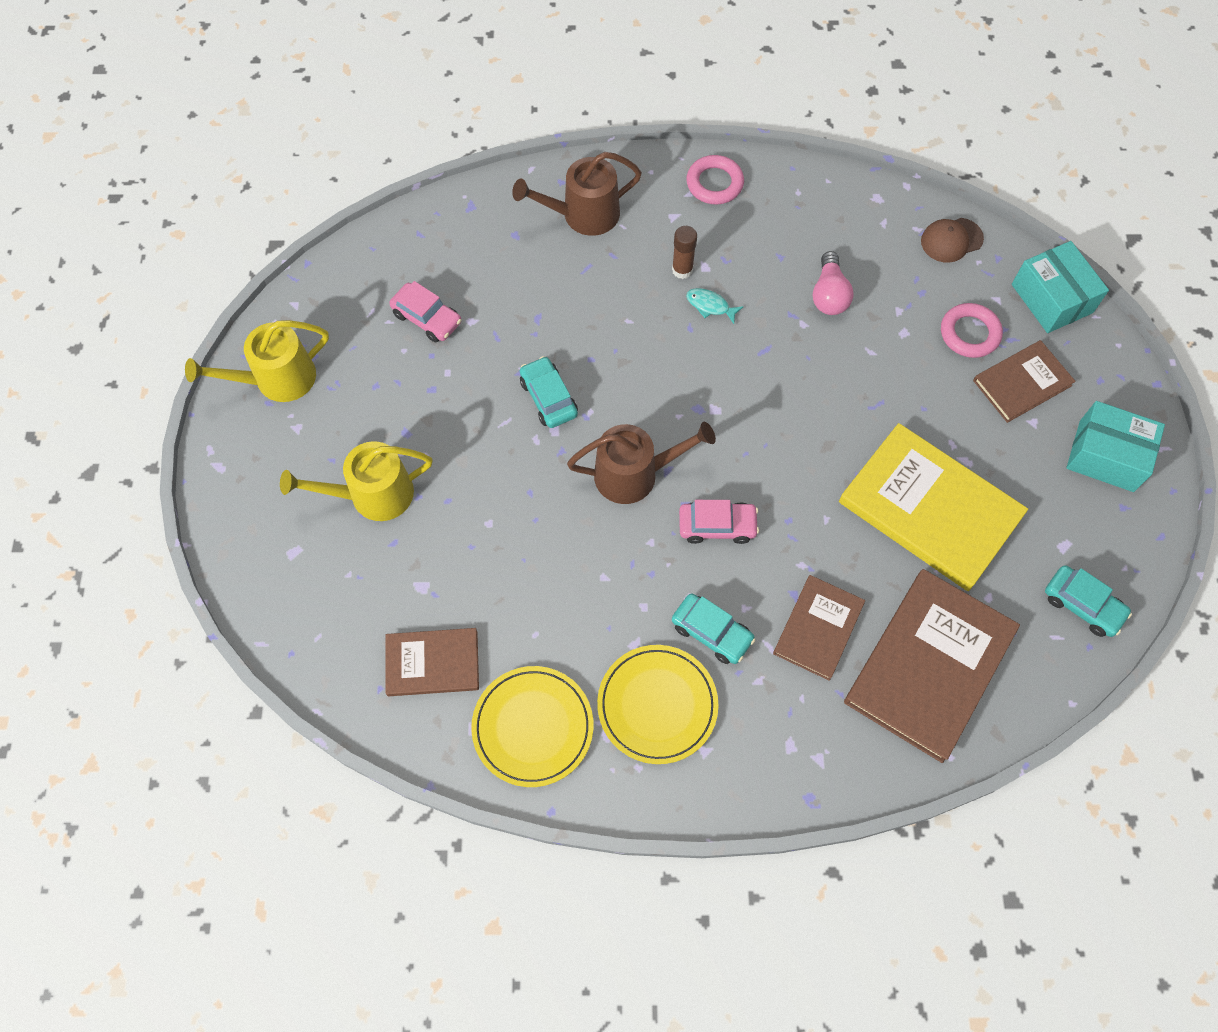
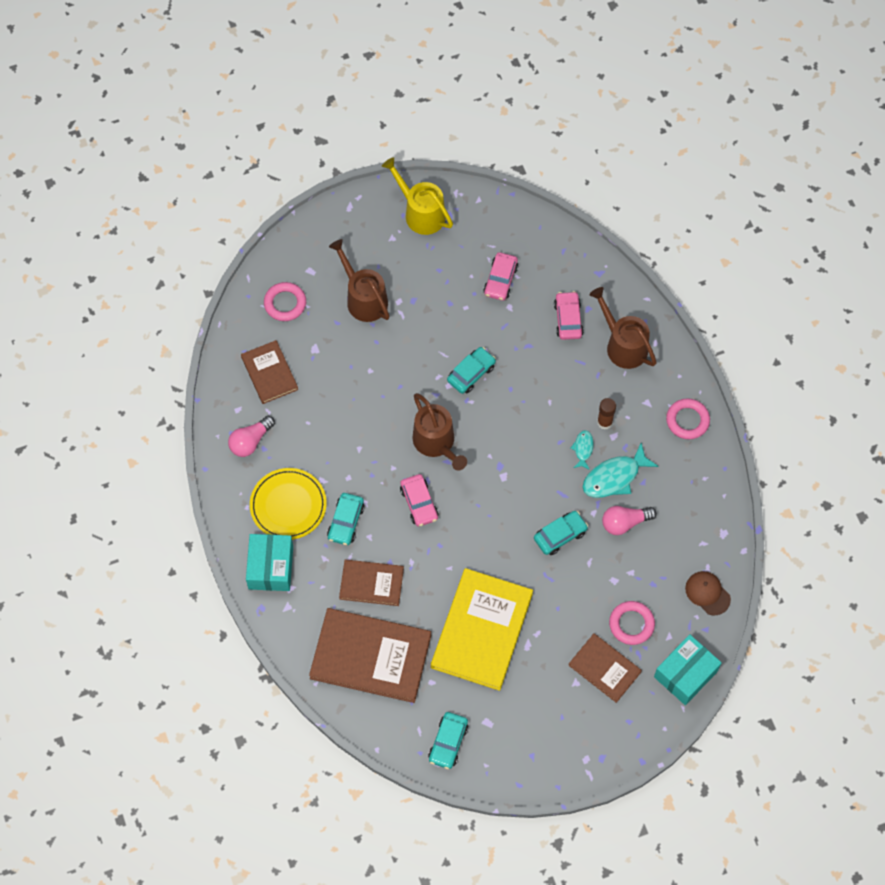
camera: 70 degrees right, 0 degrees up
(329, 604) = (285, 303): none -> pink ring
(373, 495) = (364, 298): yellow watering can -> brown watering can
(520, 261) = (568, 319): none -> pink car
(533, 727) = (250, 441): yellow plate -> pink light bulb
(762, 284) = (614, 477): none -> turquoise fish
(822, 371) = (560, 535): none -> turquoise car
(1106, 456) = (568, 737): turquoise box -> turquoise box (271, 567)

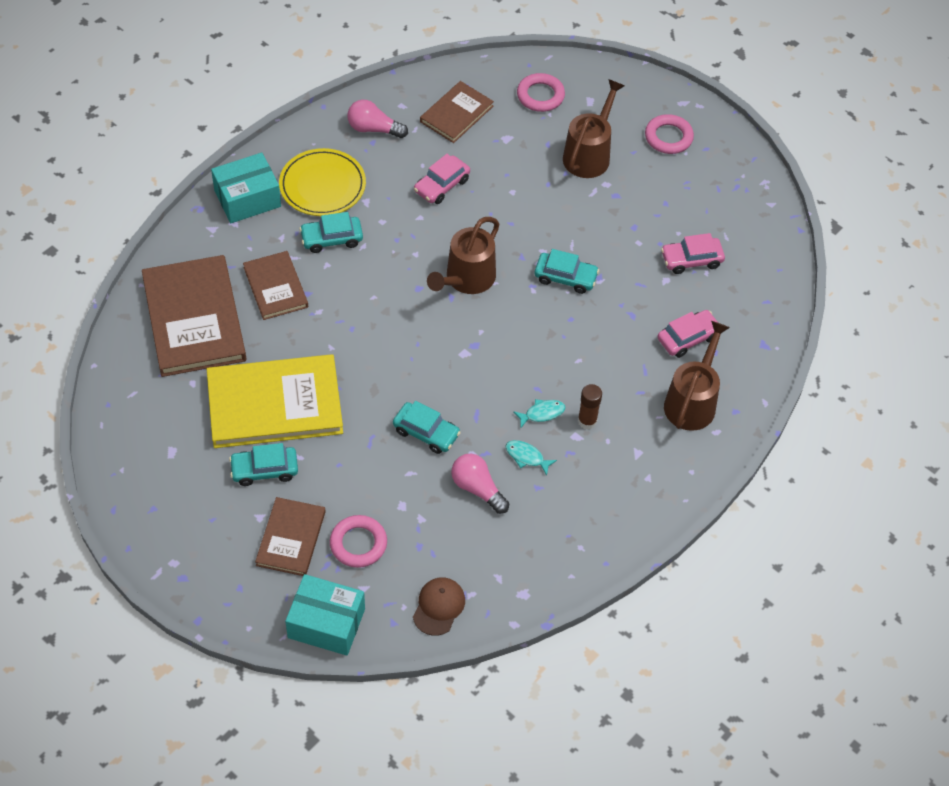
camera: 60 degrees right, 10 degrees down
(419, 503) = (389, 292): pink car -> pink car (441, 185)
(421, 213) = (719, 162): yellow watering can -> none
(448, 742) = (131, 425): turquoise car -> turquoise car (264, 470)
(614, 477) = (526, 457): turquoise fish -> turquoise fish, size x0.53
(687, 420) = (641, 501): pink ring -> pink ring (668, 137)

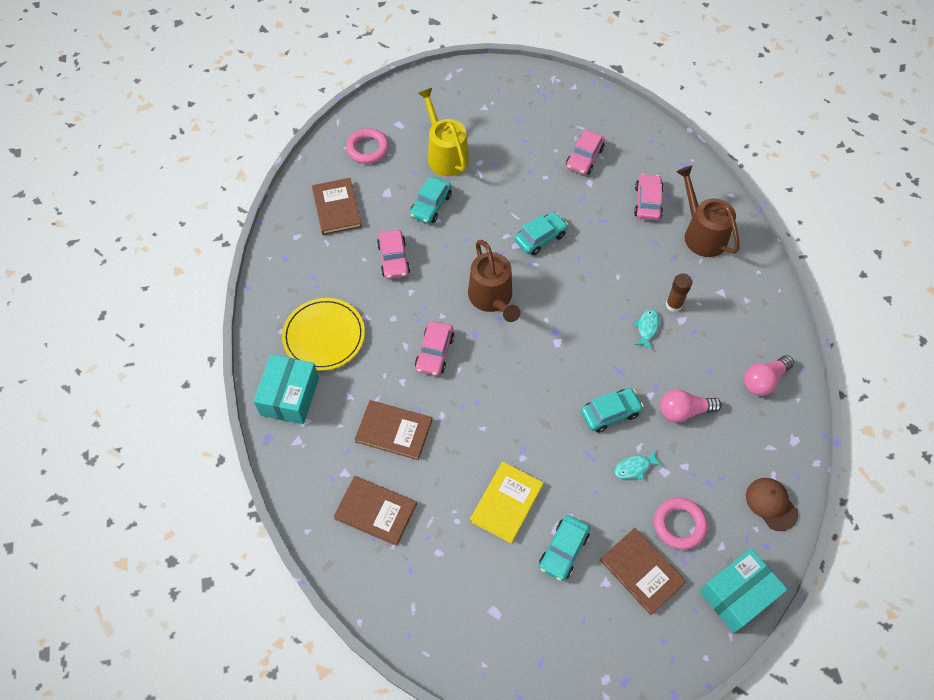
camera: 50 degrees left, 5 degrees up
(194, 319) = (375, 511): brown book -> brown book, size x0.56
(275, 404) = (506, 503): yellow book -> yellow book, size x0.56
(331, 239) = (380, 362): turquoise car -> turquoise car (431, 205)
(373, 129) = (301, 268): pink light bulb -> pink light bulb (763, 380)
(374, 270) = (434, 352): none -> pink car
(526, 457) = (678, 362): turquoise fish -> turquoise fish (634, 467)
(589, 154) = (445, 155): brown watering can -> yellow watering can
(668, 137) = (471, 103): pink ring -> none

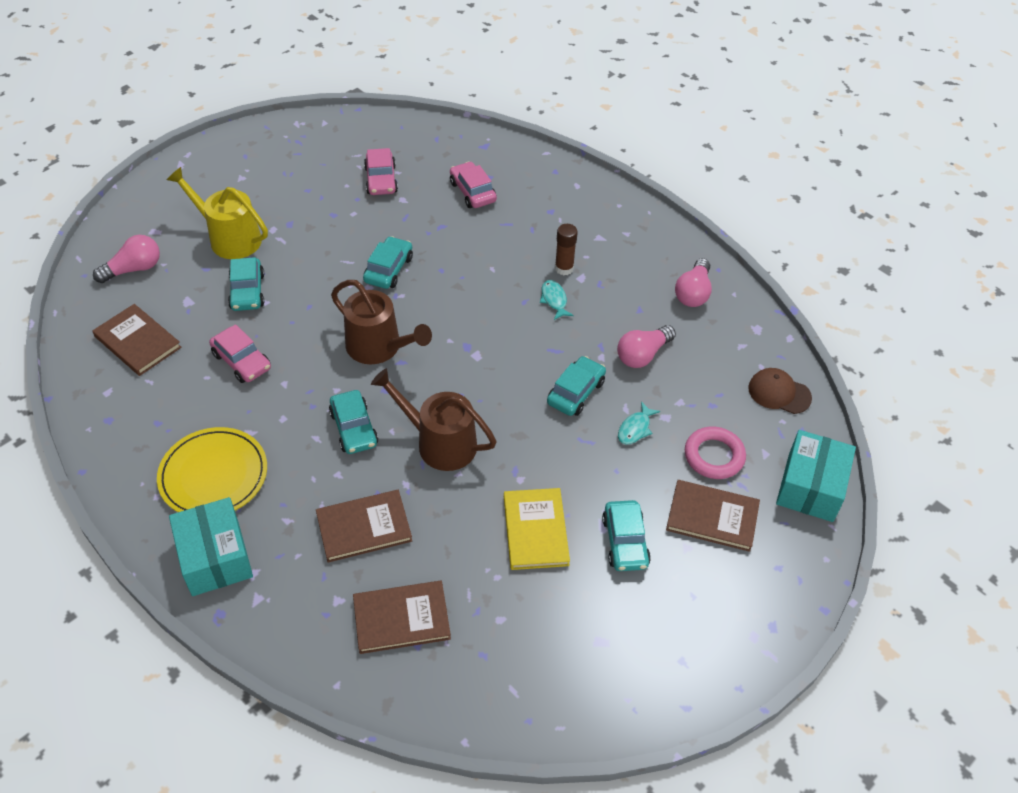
camera: 35 degrees left, 10 degrees down
(367, 149) = (134, 269): pink ring -> pink light bulb
(434, 352) = (354, 428): pink car -> turquoise car
(702, 234) = (544, 196): brown watering can -> brown watering can (440, 443)

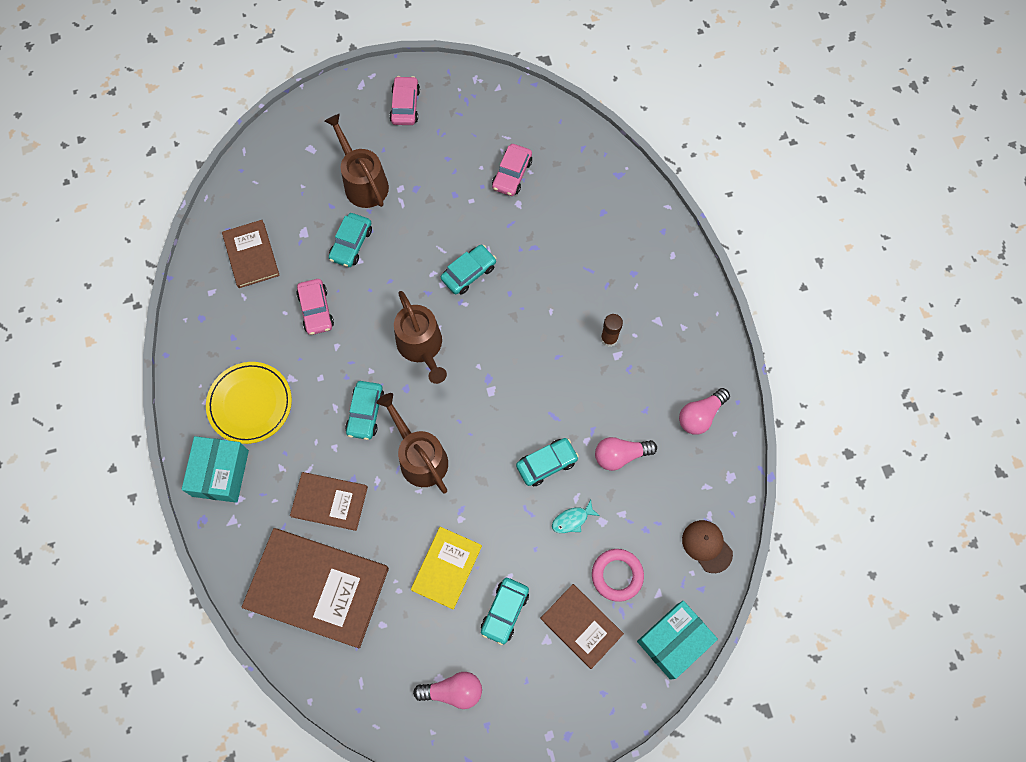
camera: 30 degrees right, 20 degrees up
(134, 269) = (279, 181): pink light bulb -> pink light bulb (453, 691)
(230, 238) = (363, 182): yellow watering can -> brown watering can
(401, 619) = (317, 588): brown book -> brown book, size x1.77
(472, 192) = (580, 222): pink car -> pink car (405, 105)
(554, 300) = (582, 367): turquoise fish -> none

